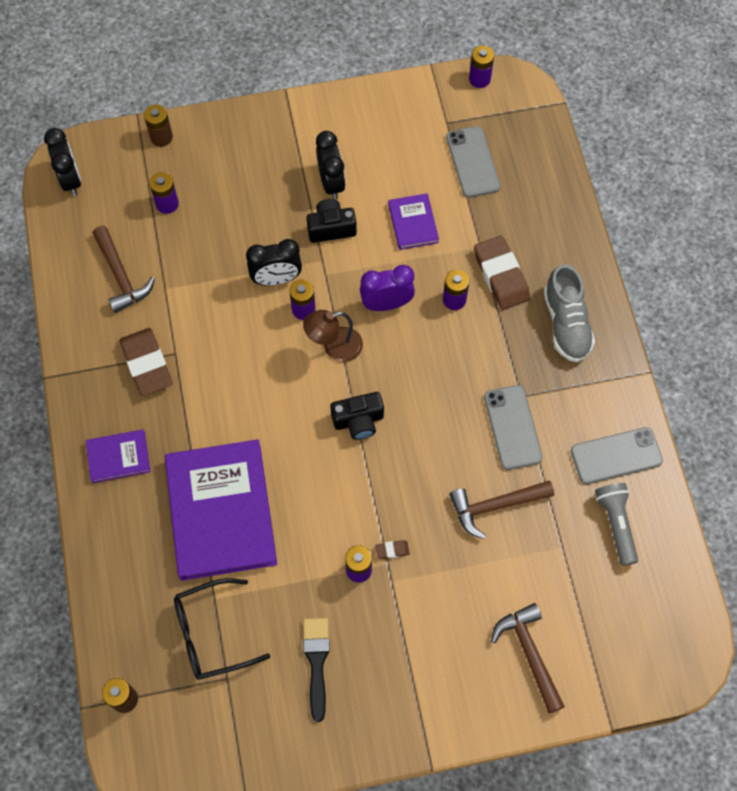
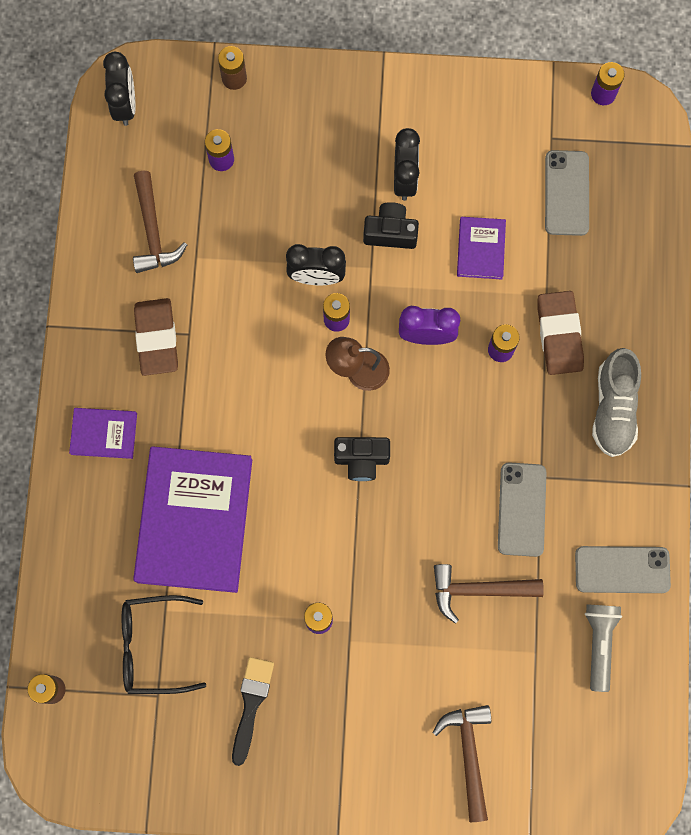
camera: 15 degrees right, 10 degrees up
(392, 550) = (358, 608): brown eraser -> none

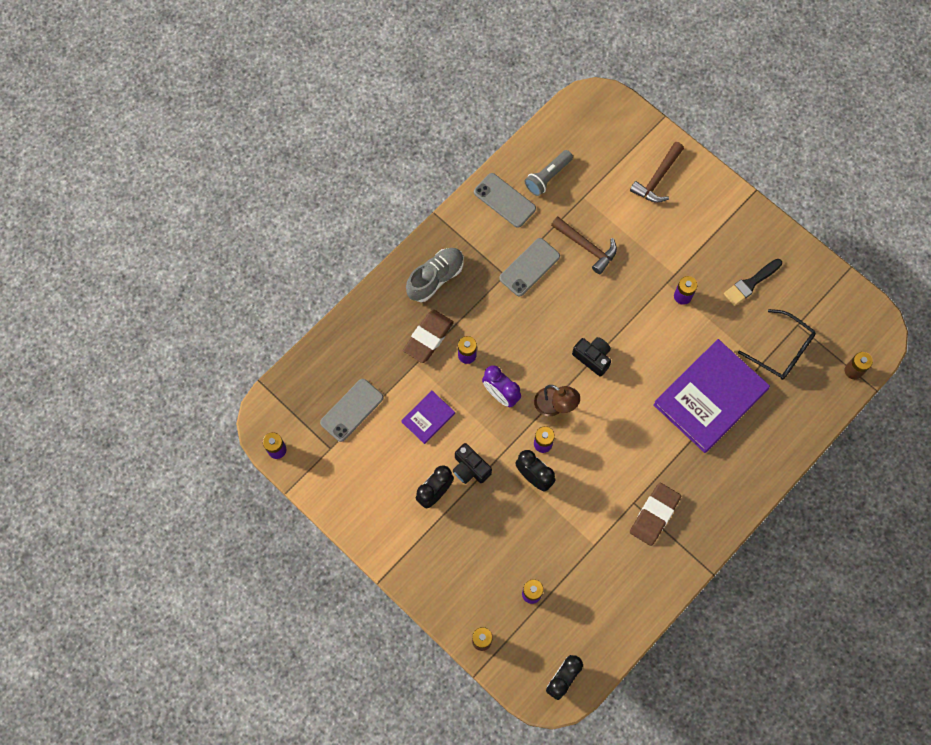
camera: 140 degrees left, 5 degrees down
(104, 433) = (726, 484): purple book -> none
(153, 231) = (607, 582): brown hammer -> none

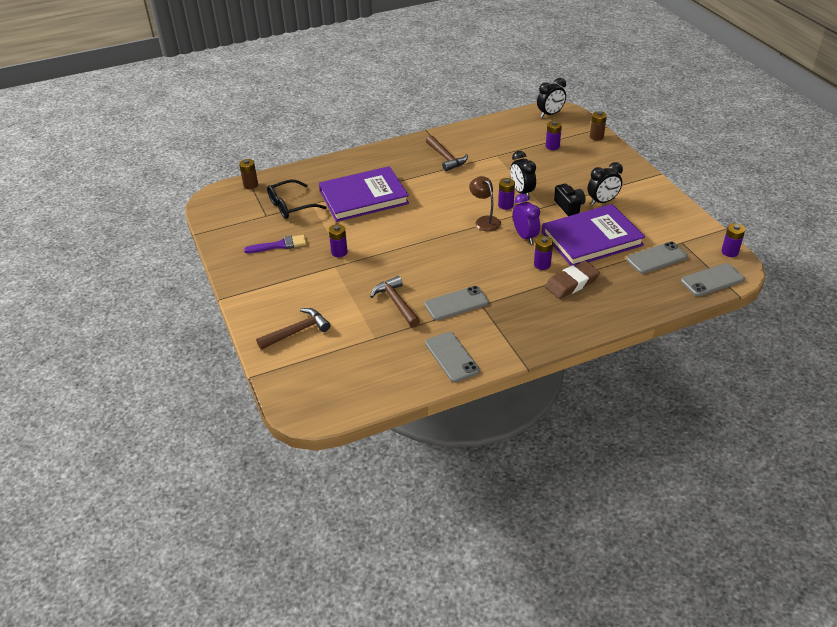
camera: 155 degrees left, 30 degrees down
(289, 395) = (712, 280): none -> grey phone
(428, 418) = (591, 239): purple book -> purple book, size x2.14
(435, 278) = (547, 319): grey shoe -> none
(547, 177) = (398, 362): grey flashlight -> none
(592, 358) = (437, 237): black camera -> none
(654, 515) = (446, 158): brown eraser -> brown hammer
(750, 283) = (279, 245): black brush -> purple brush
(782, 350) = (290, 206): black glasses -> black glasses turned 90 degrees counterclockwise

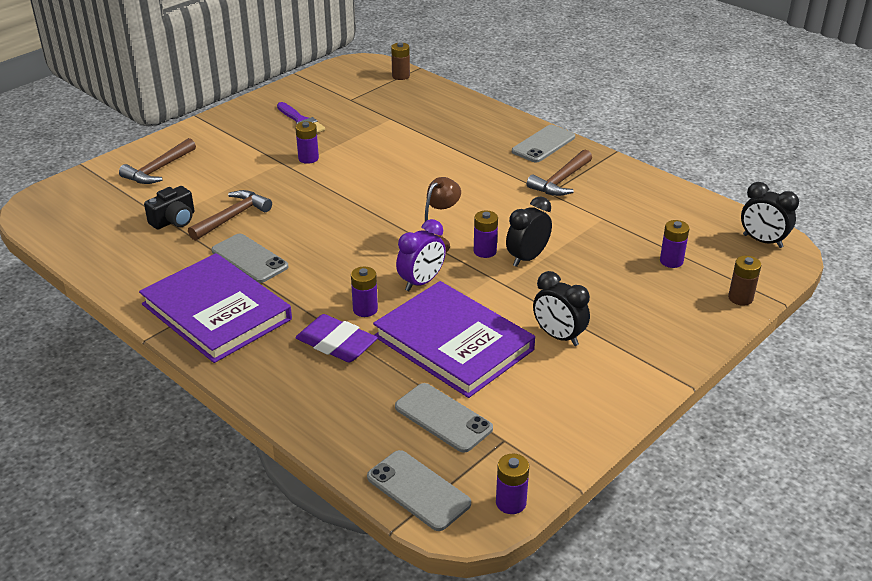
camera: 65 degrees right, 5 degrees down
(290, 206) = (377, 108): black glasses -> none
(297, 331) = (158, 169): brown hammer -> brown hammer turned 90 degrees clockwise
(363, 197) = (427, 146): purple book -> purple book (216, 312)
(451, 357) = (147, 278): grey phone -> grey phone (543, 144)
(569, 206) = (521, 307): black camera -> black camera (174, 220)
(571, 283) = (336, 343): brown eraser -> purple eraser

